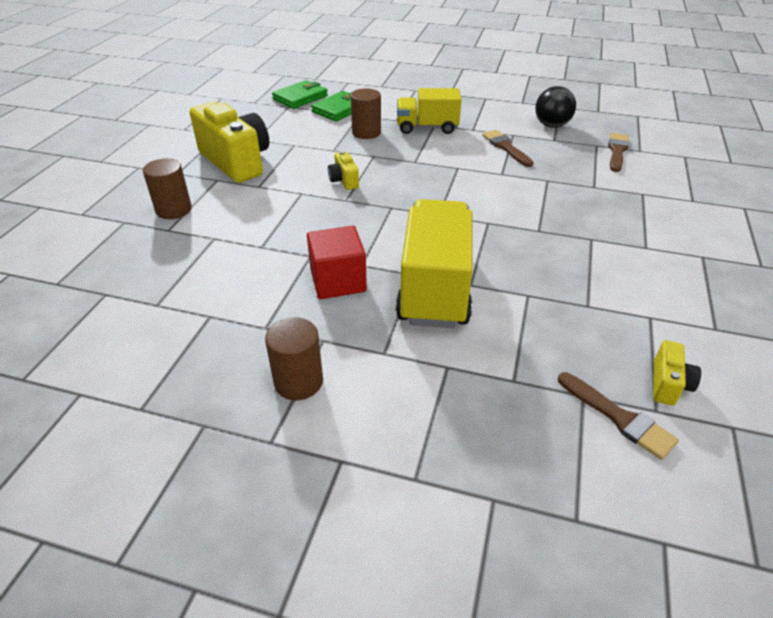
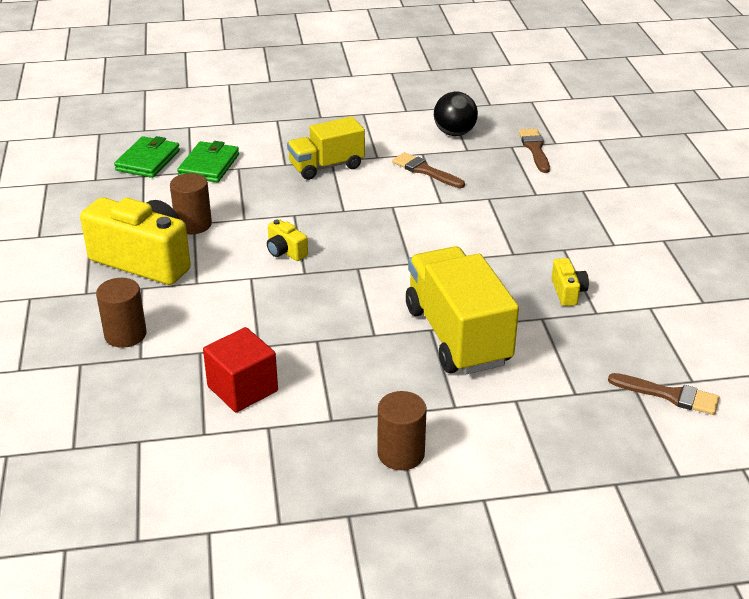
camera: 25 degrees left, 5 degrees down
(338, 281) = (364, 356): red cube -> red cube (242, 389)
(366, 133) = (264, 188): brown cylinder -> brown cylinder (193, 224)
(668, 384) = (691, 358): yellow camera -> yellow camera (568, 292)

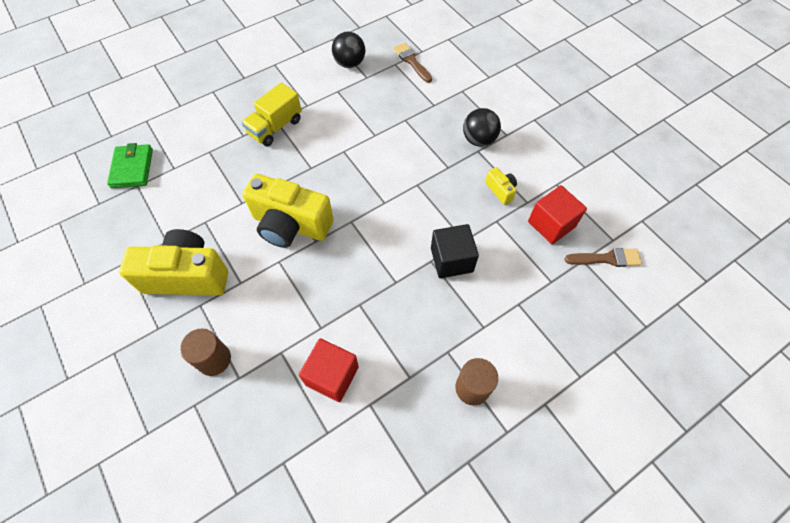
camera: 25 degrees left, 25 degrees up
(193, 224) = (205, 223): brown cylinder -> none
(209, 165) = (185, 157): green wallet -> none
(285, 252) = (290, 225): yellow camera -> yellow camera, size x2.29
(425, 171) = (348, 108): brown brush -> none
(457, 335) = (451, 260): yellow truck -> black cube
(572, 239) = (479, 140): none -> black ball
(614, 341) = (551, 224): none -> red cube

